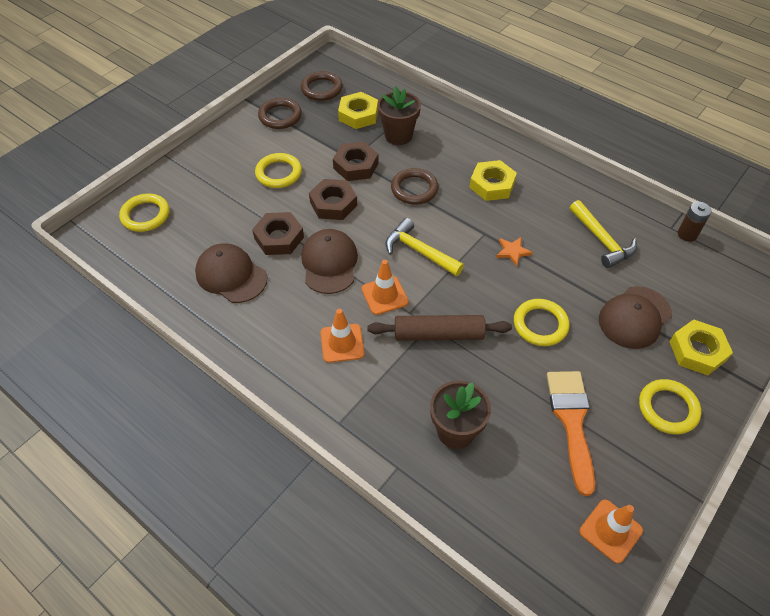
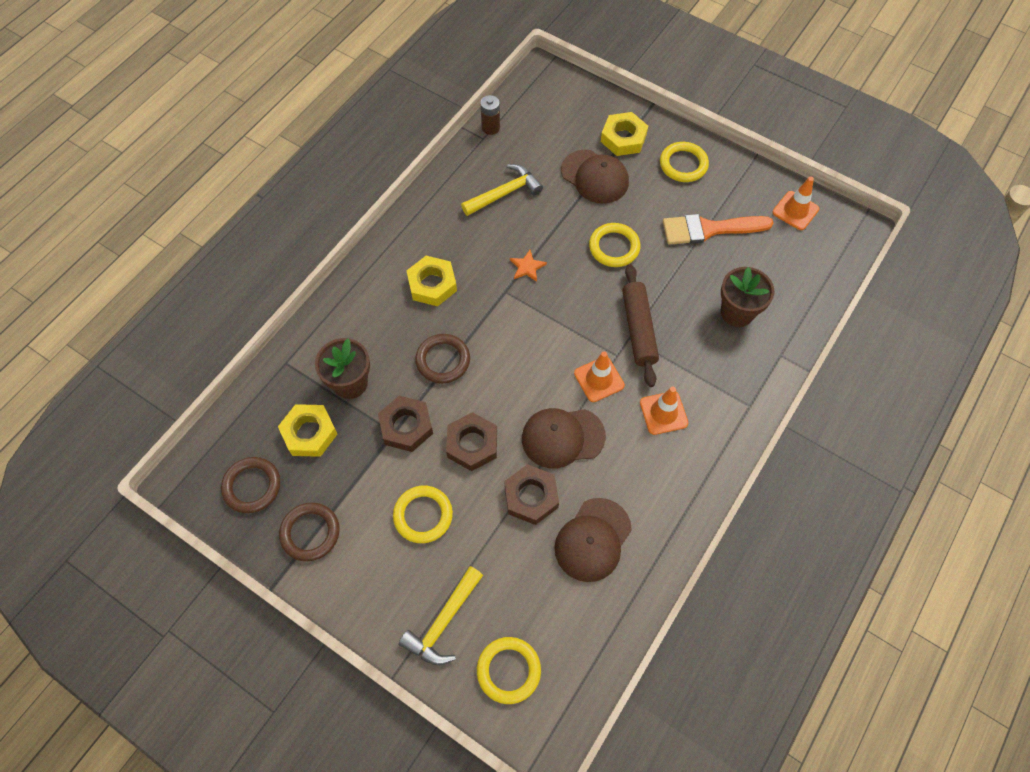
camera: 95 degrees left, 10 degrees up
(419, 251) = (536, 351): yellow hammer -> yellow hammer (443, 622)

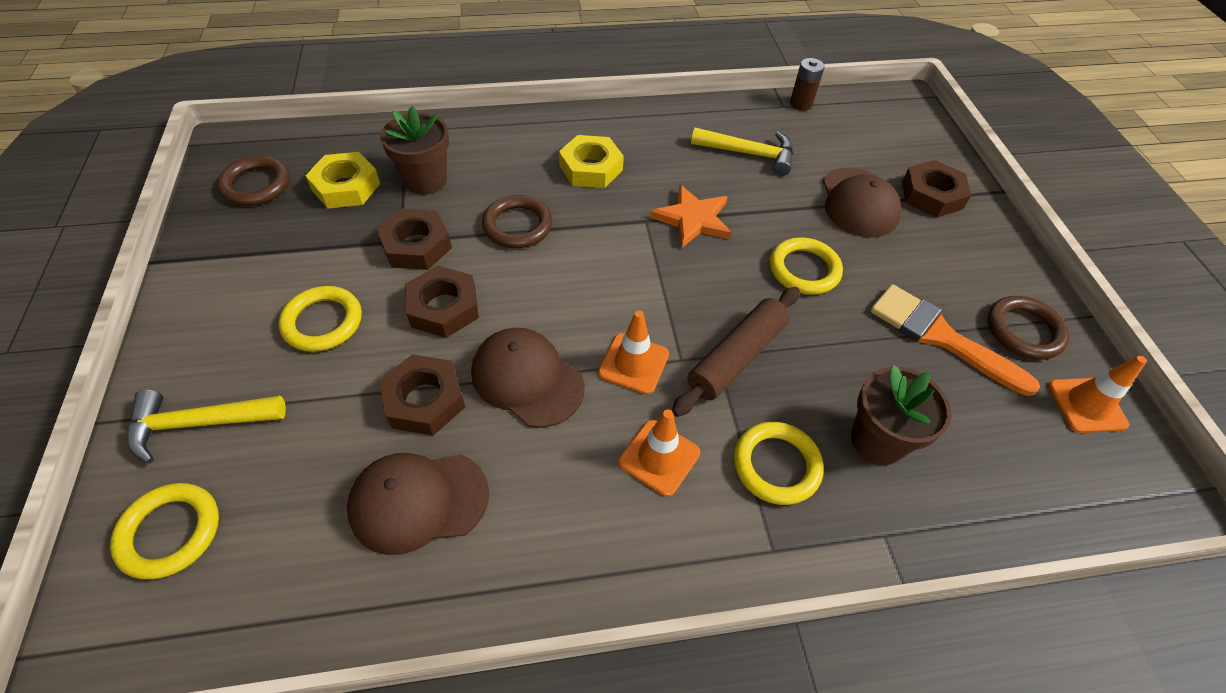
camera: 45 degrees right, 10 degrees down
(310, 533) = (235, 251): brown ring -> brown ring (1023, 331)
(527, 267) = (693, 219): orange star -> orange star, size x1.68
(623, 138) = (931, 195): yellow nut -> brown nut
(683, 164) = (978, 260): yellow ring -> yellow ring (776, 465)

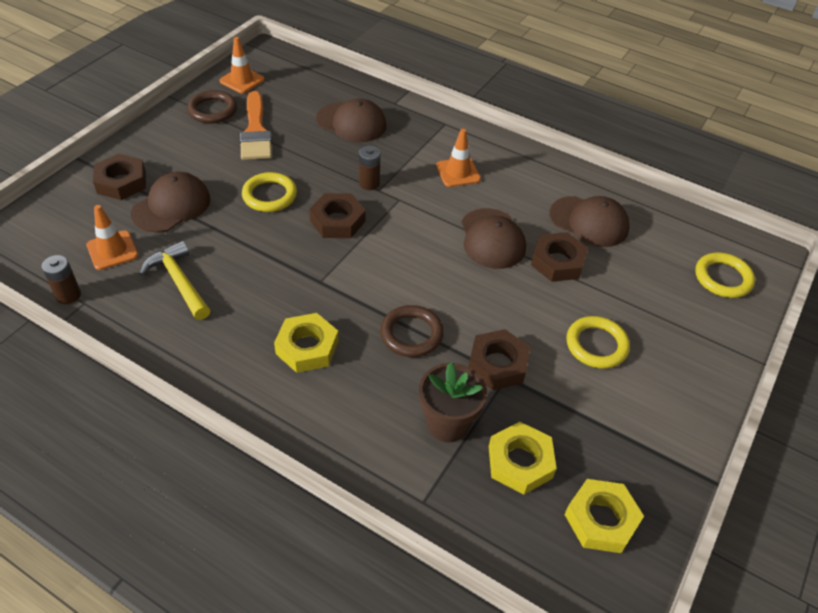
camera: 140 degrees left, 5 degrees down
(199, 424) = (698, 325): yellow hammer -> none
(256, 185) = (601, 520): brown ring -> yellow nut
(443, 307) = (510, 307): brown nut -> brown nut (337, 221)
(633, 363) = (426, 212): orange traffic cone -> orange traffic cone (112, 250)
(693, 219) = (289, 262): orange star -> none
(736, 357) = (369, 183): brown rolling pin -> brown battery
(776, 465) = (408, 141): yellow ring -> none
(877, 440) = (351, 122): brown flower pot -> brown cap

